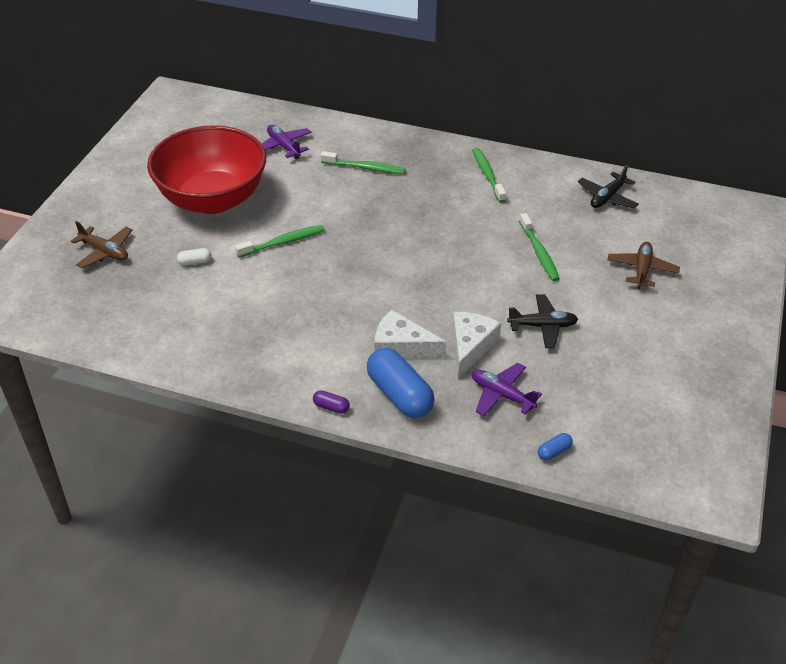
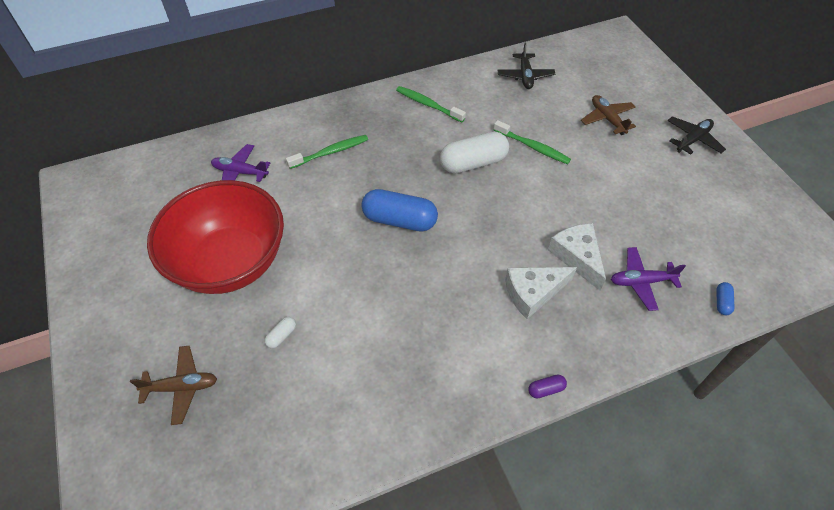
camera: 40 degrees left, 10 degrees up
(283, 242) = (338, 263): green toothbrush -> none
(399, 395) = (579, 337): blue capsule -> blue capsule (399, 220)
(471, 236) = (473, 163): none -> white capsule
(542, 326) = (601, 205): black plane -> black plane (692, 140)

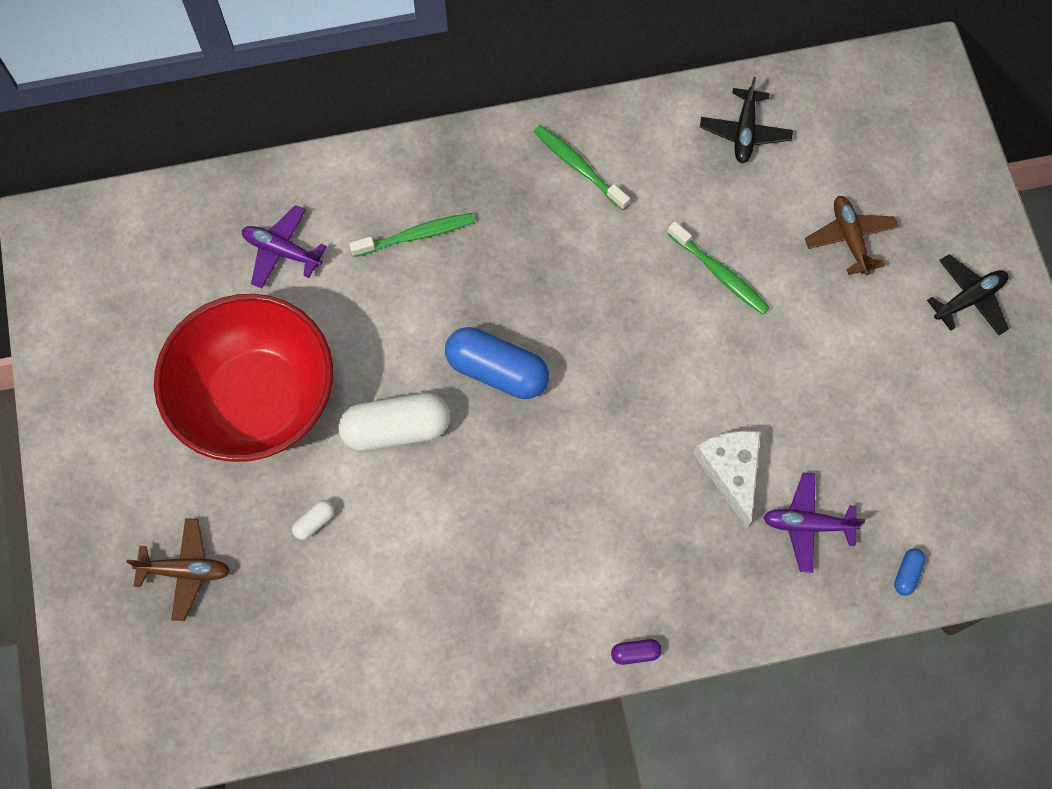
camera: 10 degrees right, 15 degrees up
(473, 163) = (623, 288): white capsule -> white capsule (396, 429)
(533, 293) = (655, 516): white cheese -> none

